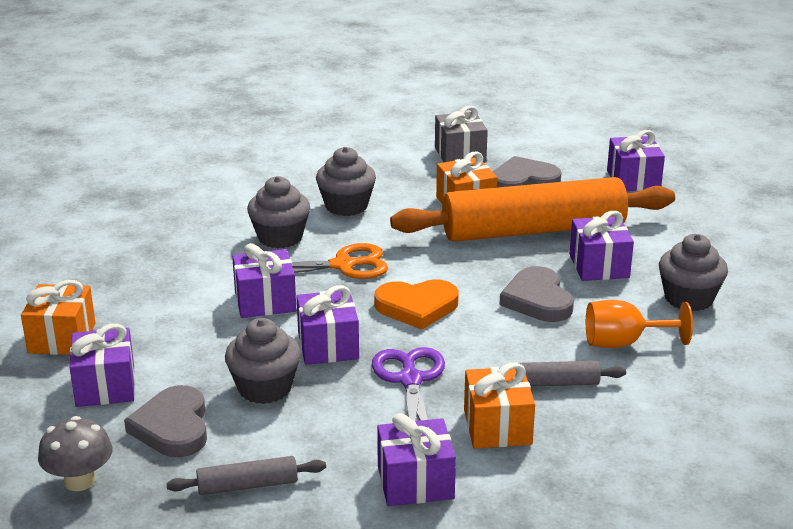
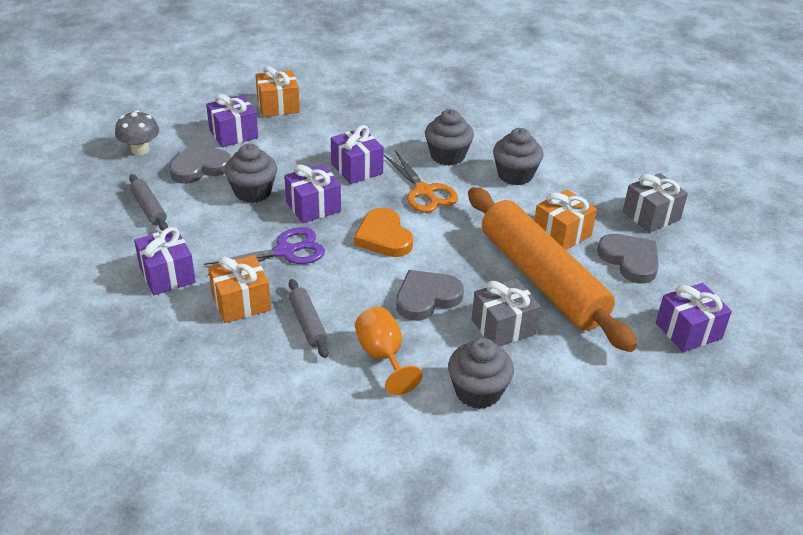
camera: 70 degrees right, 10 degrees up
(599, 266) = (503, 327): purple gift -> grey gift

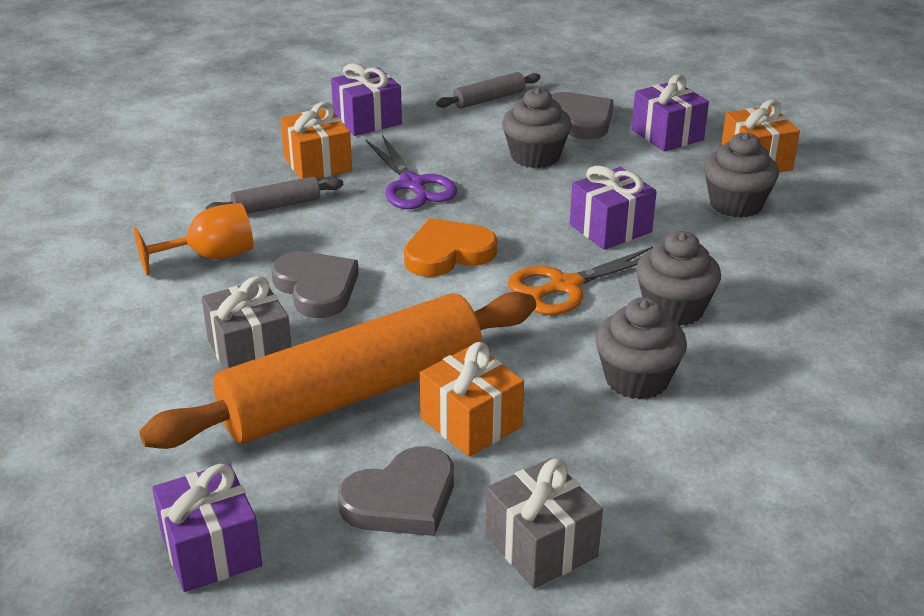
camera: 90 degrees right, 5 degrees down
(140, 150) = (608, 82): grey mushroom -> none
(313, 207) = (509, 199): purple gift -> none
(478, 391) = (132, 326): grey cupcake -> grey cupcake (735, 204)

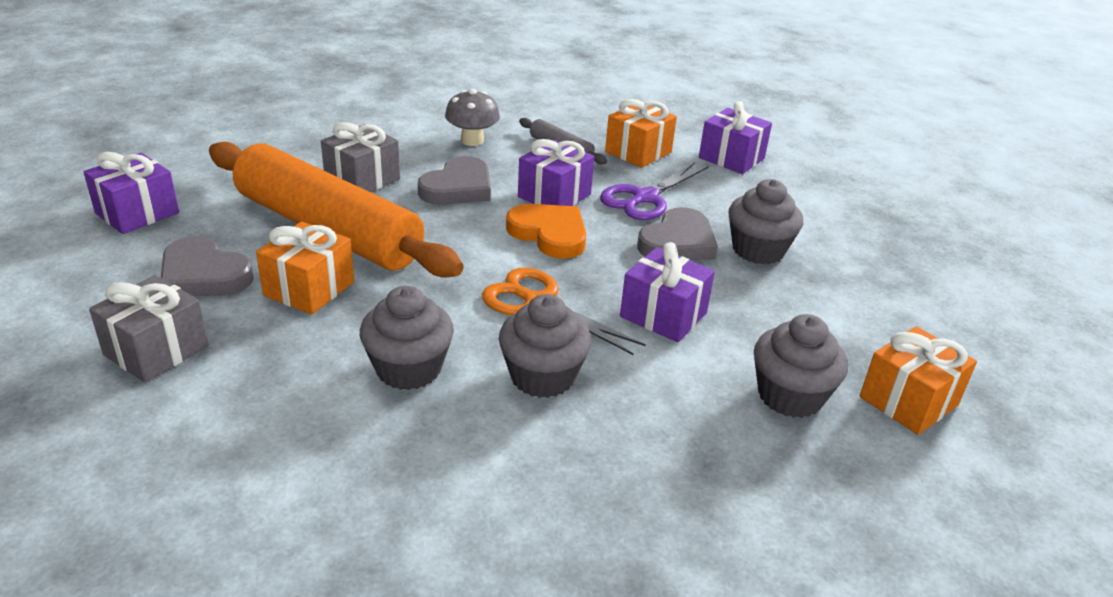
camera: 65 degrees right, 0 degrees up
(210, 257) = (472, 140): orange goblet -> grey mushroom
(489, 99) = (840, 207): grey rolling pin -> none
(580, 120) = (861, 264): grey heart -> grey heart (678, 242)
(667, 135) = (895, 325): purple gift -> purple gift (554, 195)

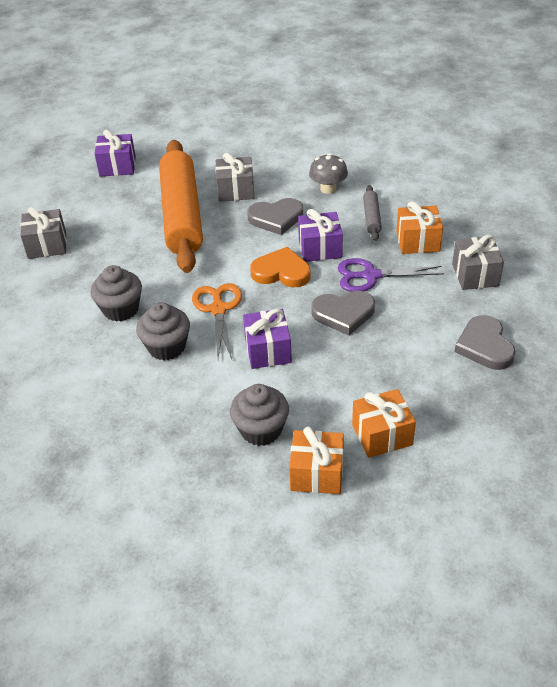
camera: 50 degrees right, 10 degrees up
(203, 275) = (104, 215): grey heart -> grey heart (484, 346)
(309, 288) = (134, 245): orange gift -> orange gift (382, 435)
(549, 234) = (281, 272): orange heart -> orange heart turned 75 degrees counterclockwise
(731, 158) = (475, 275): purple gift -> grey gift
(758, 250) = (383, 344): grey cupcake -> none

